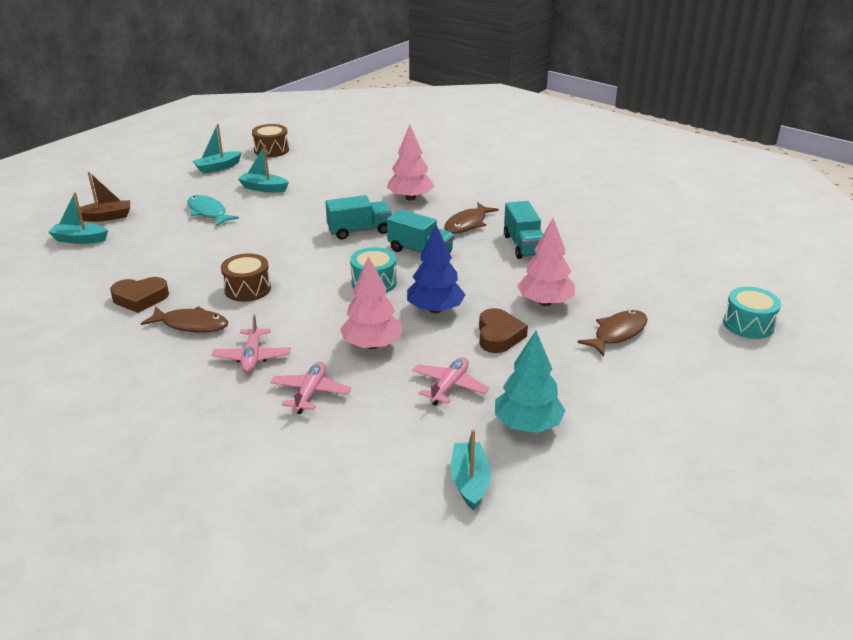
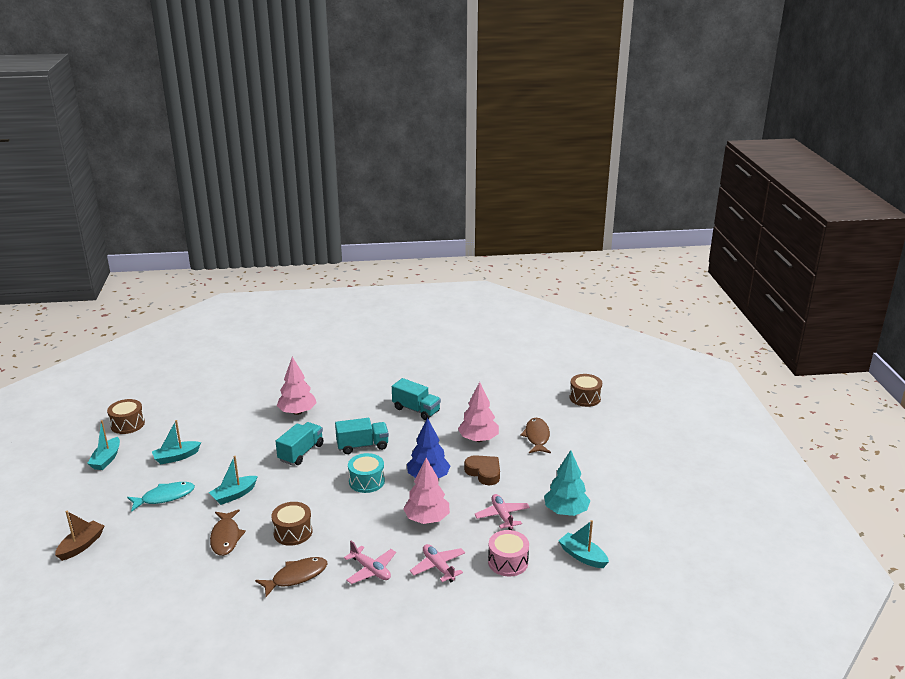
camera: 45 degrees left, 5 degrees down
(80, 239) = (92, 574): turquoise boat -> turquoise boat (234, 495)
(140, 298) = (227, 583): brown heart -> none
(208, 212) = (165, 497): turquoise fish -> turquoise fish turned 150 degrees clockwise
(381, 433) = (508, 562): none -> pink drum
(467, 224) = (362, 412): brown fish -> brown fish (226, 537)
(748, 324) = (585, 398): turquoise drum -> brown drum

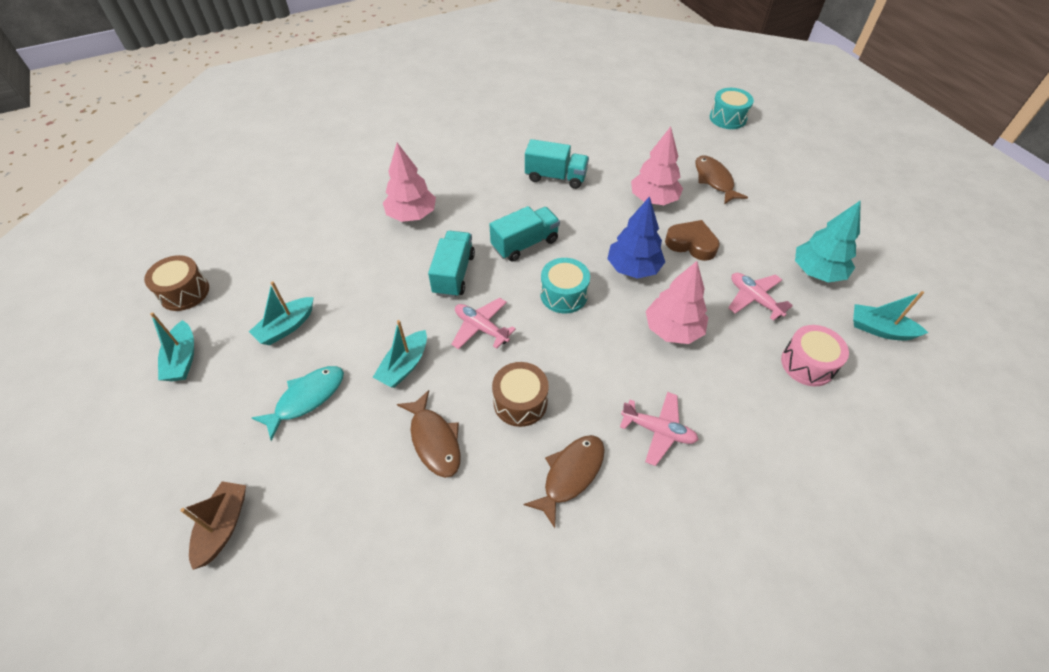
camera: 20 degrees left, 25 degrees up
(438, 567) = (735, 398): pink plane -> pink plane (481, 328)
(585, 398) = (728, 118): brown drum -> turquoise drum

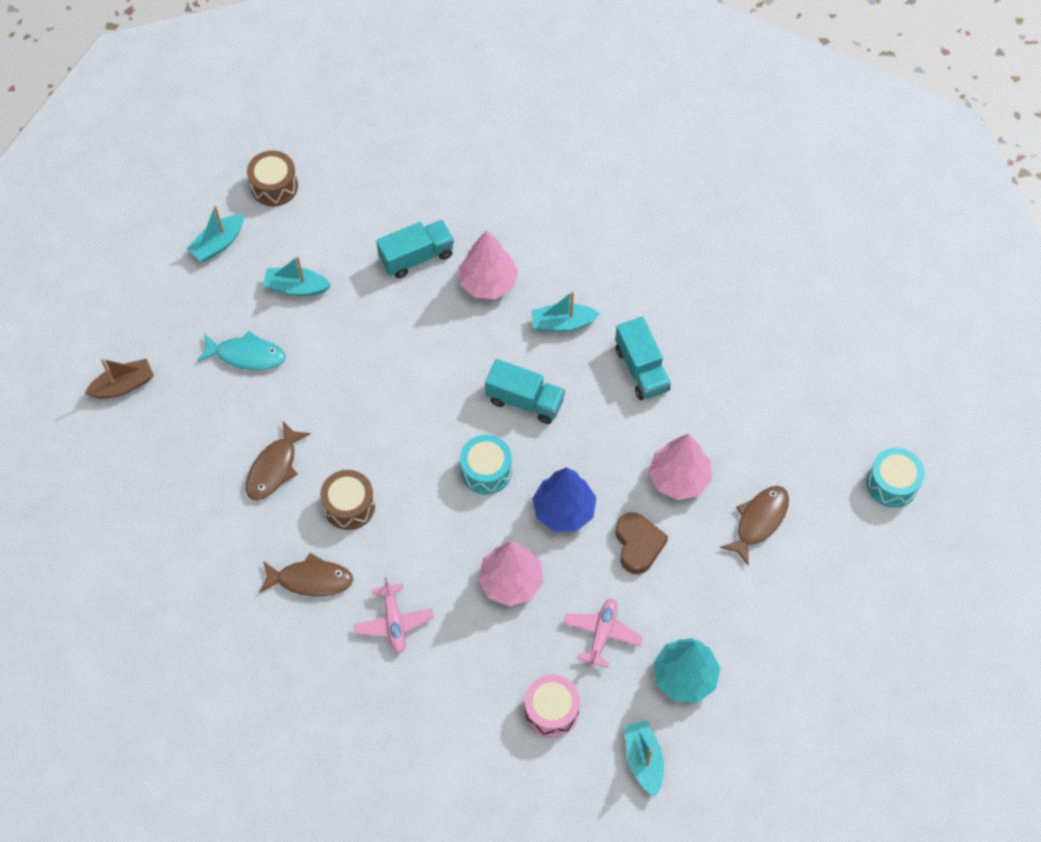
camera: 55 degrees right, 10 degrees up
(404, 366) = (322, 399): turquoise boat -> turquoise boat (562, 323)
(454, 274) = (443, 368): turquoise truck -> turquoise truck (416, 257)
(481, 328) = (400, 429): pink plane -> none

